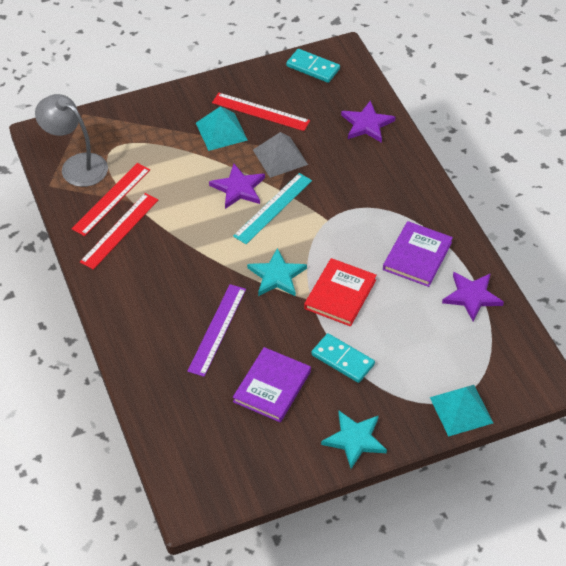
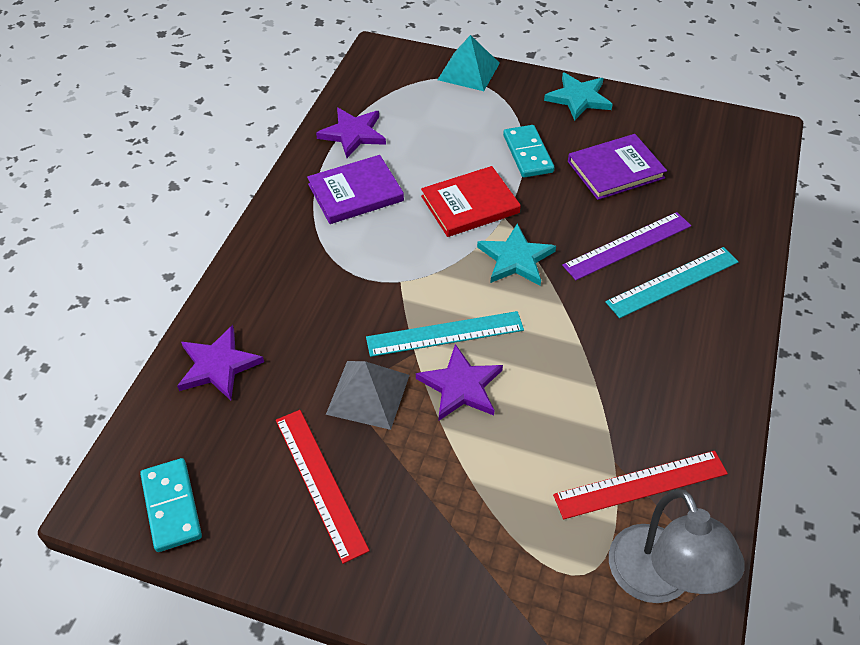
camera: 140 degrees left, 0 degrees up
(119, 230) = (660, 428): red ruler -> none
(171, 321) = (672, 282): none -> turquoise ruler
(221, 131) = (403, 489): turquoise pyramid -> none

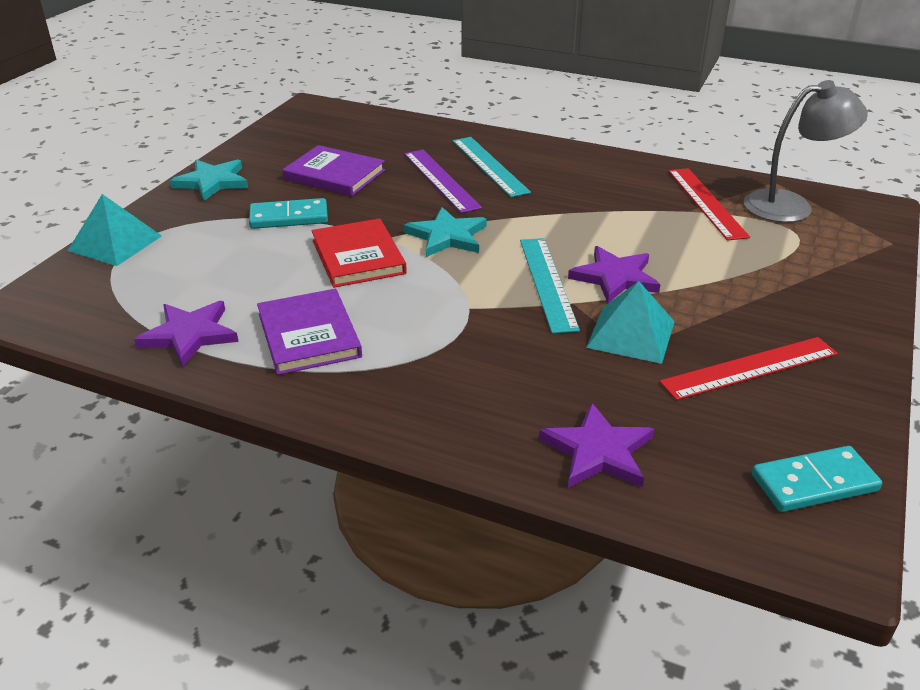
camera: 85 degrees left, 15 degrees down
(368, 394) = (631, 334): grey pyramid -> turquoise pyramid
(615, 170) = (334, 175): purple book -> purple book turned 45 degrees counterclockwise

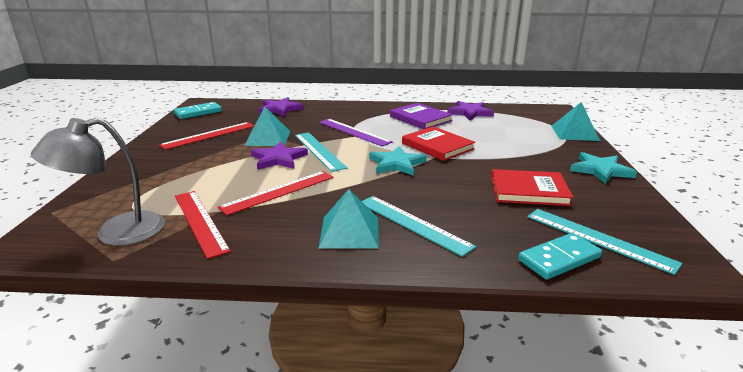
camera: 160 degrees right, 10 degrees down
(289, 217) = (509, 158): turquoise domino -> turquoise domino (559, 259)
(334, 175) = (529, 191): purple book -> red book
(344, 130) = (598, 239): none -> turquoise ruler
(441, 180) = (441, 201): purple ruler -> purple ruler (353, 132)
(554, 169) = (349, 232): none -> turquoise pyramid
(619, 222) = (279, 192): none -> red ruler

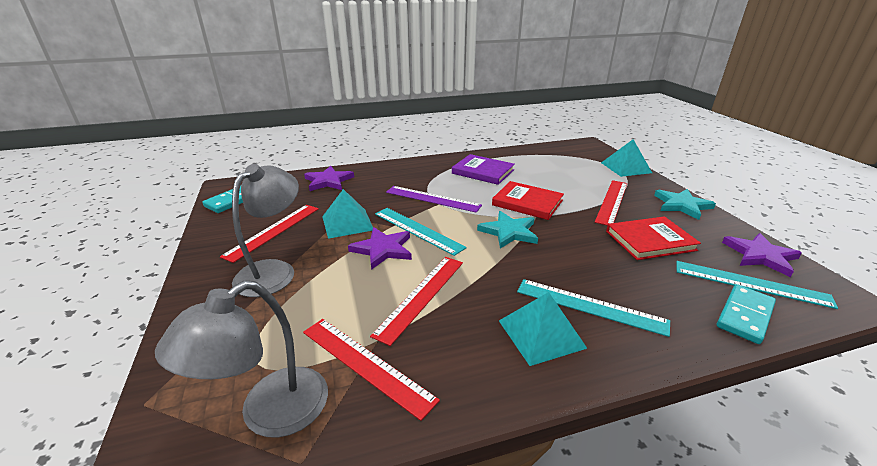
camera: 20 degrees left, 5 degrees up
(187, 159) = (274, 271): none -> grey lamp
(470, 112) = (521, 158): purple star -> purple star (760, 256)
(525, 157) = (612, 201): none -> red ruler

